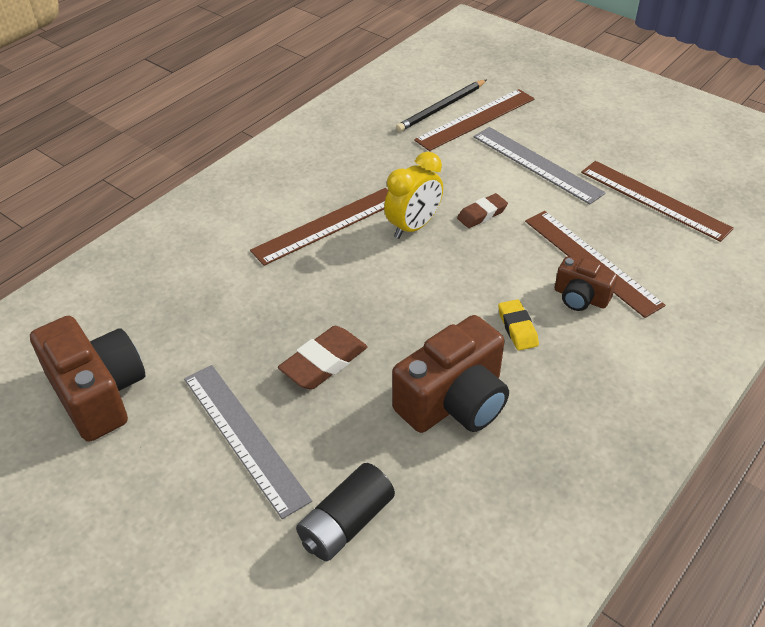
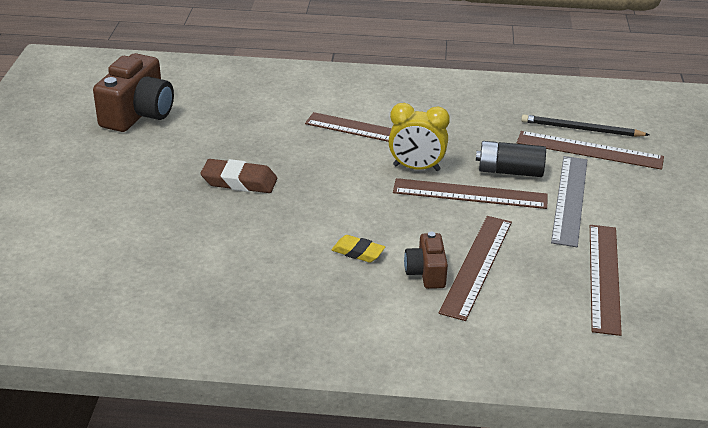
camera: 55 degrees right, 10 degrees down
(245, 437) = (150, 177): grey ruler -> none
(346, 523) = (113, 240): black battery -> black battery (509, 171)
(454, 401) = (255, 247): brown camera -> none
(482, 214) = (470, 193): brown eraser -> brown ruler
(517, 328) = (358, 252): yellow eraser -> yellow eraser turned 75 degrees clockwise

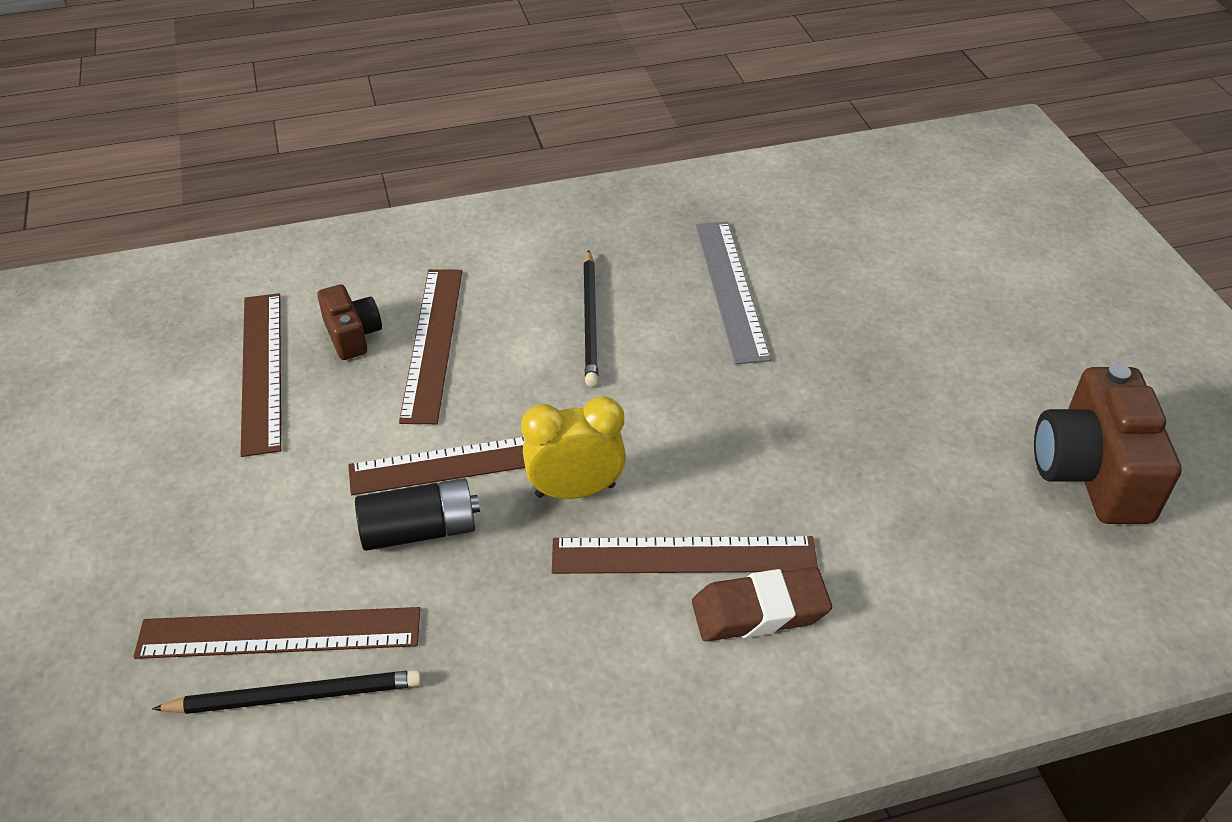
camera: 160 degrees right, 10 degrees up
(239, 181) = (817, 384): brown eraser -> brown eraser (759, 611)
(358, 252) = (590, 321): yellow eraser -> black pencil
(426, 273) = (493, 316): brown camera -> brown camera (352, 335)
(570, 199) = (312, 496): grey ruler -> grey ruler (730, 289)

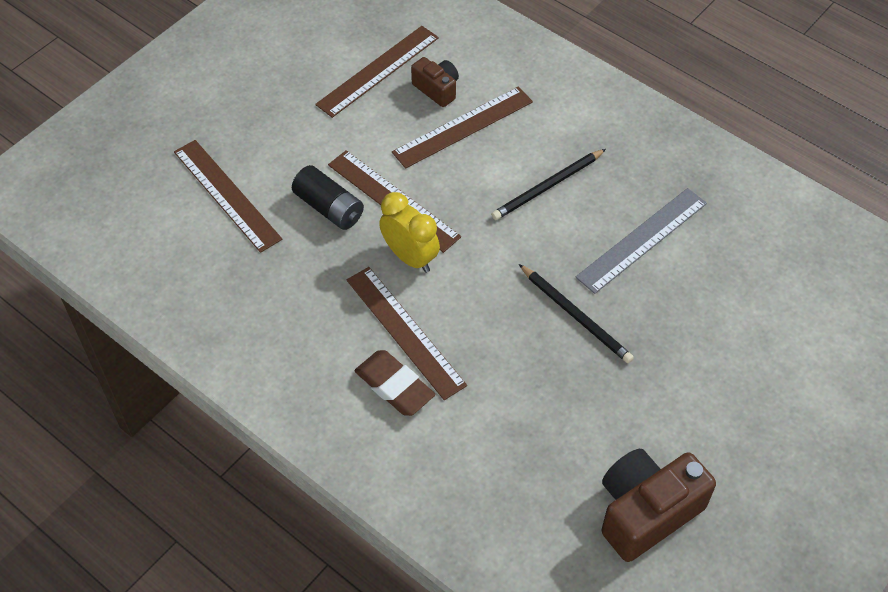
camera: 55 degrees right, 10 degrees up
(296, 696) = (199, 225): black pencil -> black pencil (576, 316)
(352, 335) = (437, 89): brown camera -> brown camera turned 75 degrees counterclockwise

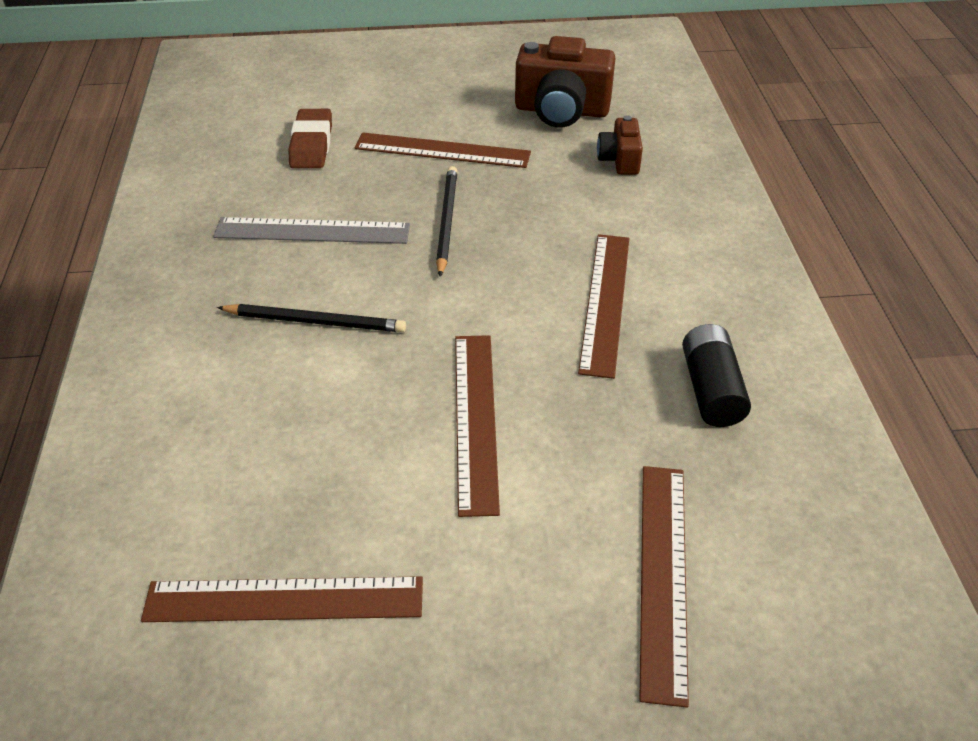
camera: 135 degrees left, 10 degrees down
(329, 208) = (553, 463): black battery -> black battery (711, 390)
(394, 386) = (661, 272): brown eraser -> brown eraser (312, 145)
(410, 257) = (526, 355): yellow clock -> none
(437, 89) = (258, 510): brown camera -> brown camera (619, 160)
(463, 127) = (299, 440): brown ruler -> brown ruler (442, 150)

